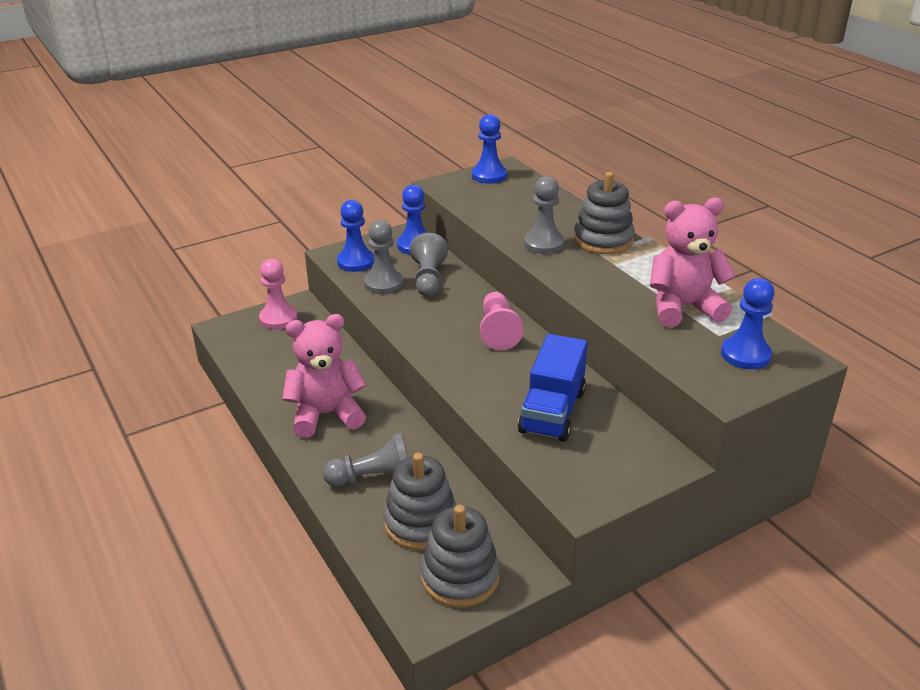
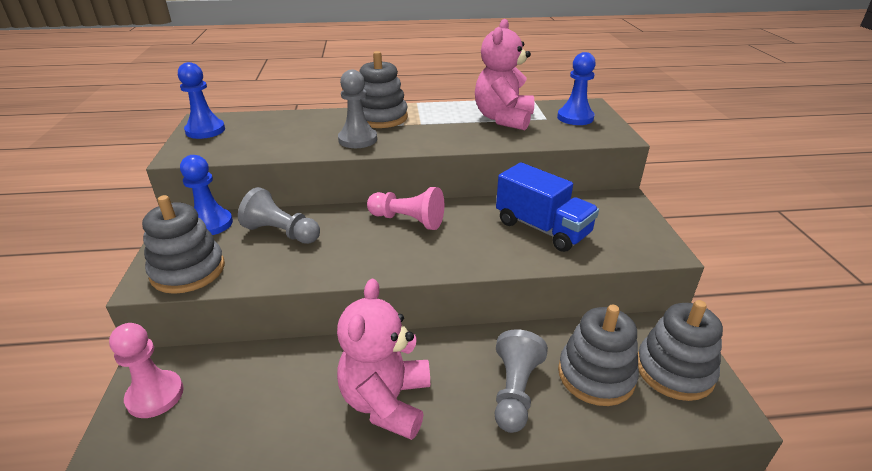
camera: 65 degrees left, 0 degrees up
(356, 262) = (188, 271): blue pawn -> grey stacking toy
(383, 283) = (256, 263): grey pawn -> none

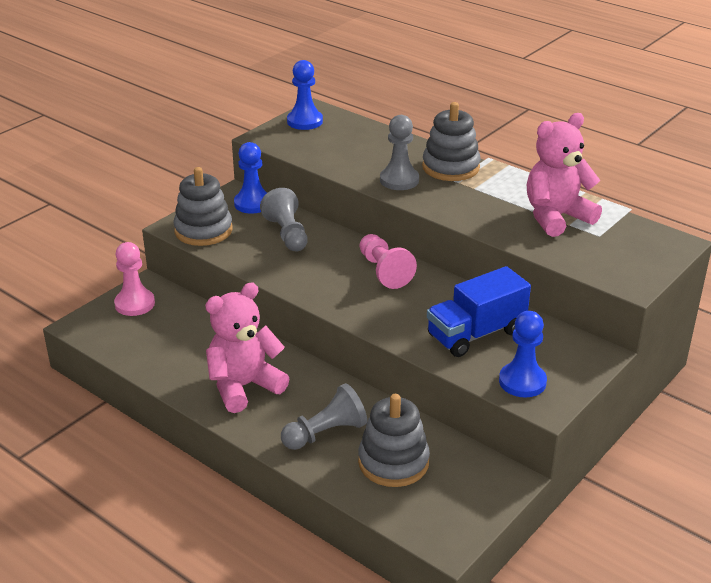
camera: 45 degrees right, 0 degrees up
(542, 228) = (476, 334): blue truck -> blue truck turned 60 degrees clockwise
(575, 118) = (630, 248): blue pawn -> blue pawn (522, 382)
(674, 370) = (455, 498): grey stacking toy -> none

